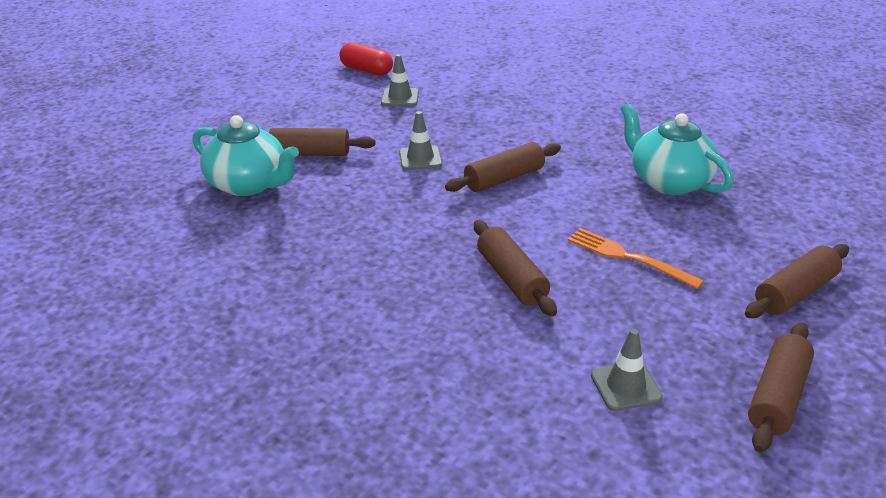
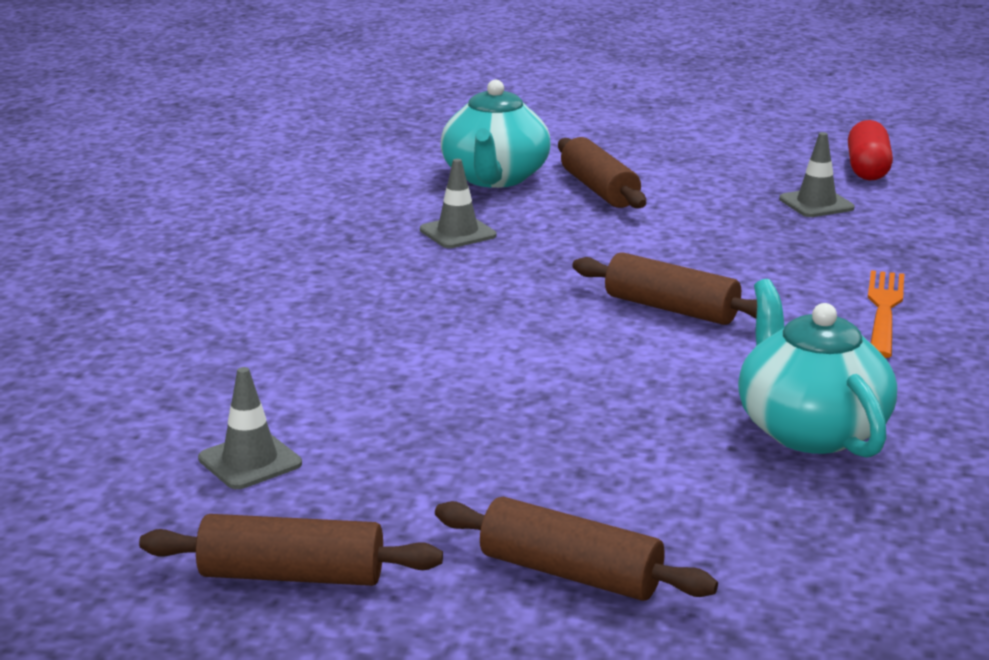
camera: 65 degrees right, 10 degrees down
(420, 158) = (662, 249): grey traffic cone -> grey traffic cone (457, 233)
(512, 278) = (428, 355): brown rolling pin -> none
(627, 257) = (549, 424): orange fork -> orange fork (883, 309)
(668, 181) = (809, 429): turquoise teapot -> turquoise teapot turned 45 degrees counterclockwise

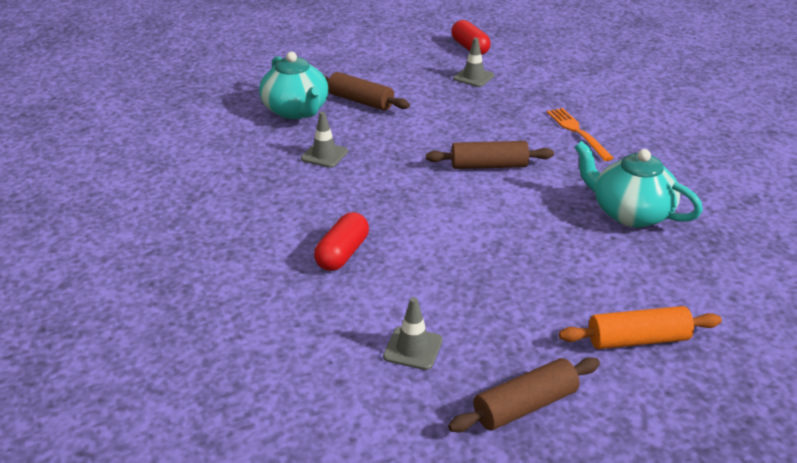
camera: 35 degrees left, 10 degrees up
(318, 338) = (342, 254): none -> red capsule
(570, 573) = (638, 340): brown rolling pin -> orange rolling pin

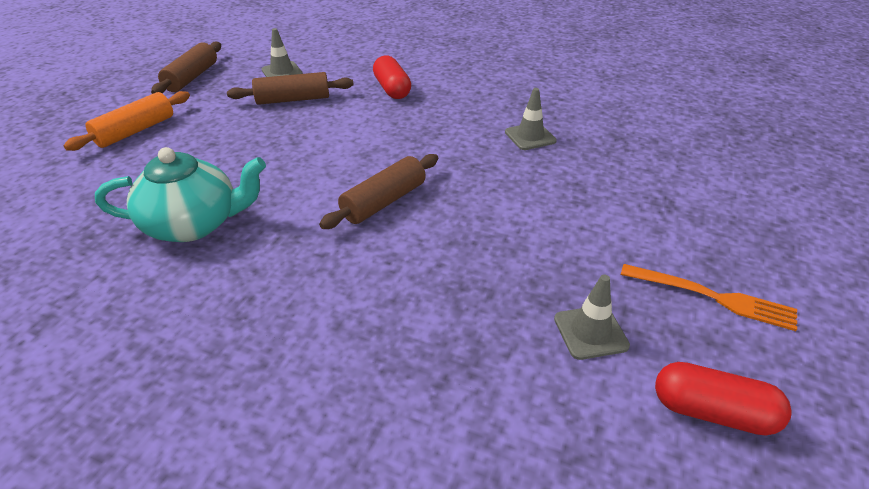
camera: 135 degrees right, 5 degrees up
(296, 111) = (639, 160): turquoise teapot -> none
(361, 101) = (619, 204): brown rolling pin -> brown rolling pin (293, 99)
(577, 132) = (340, 309): orange fork -> orange fork (714, 297)

